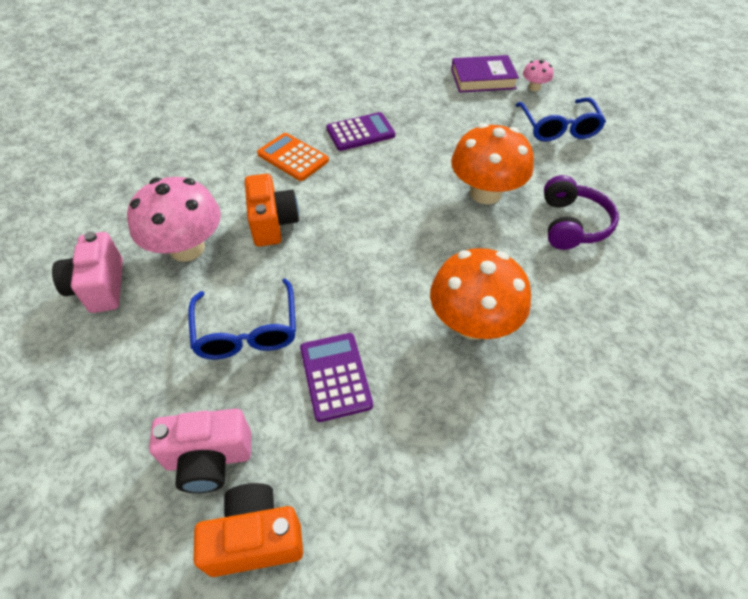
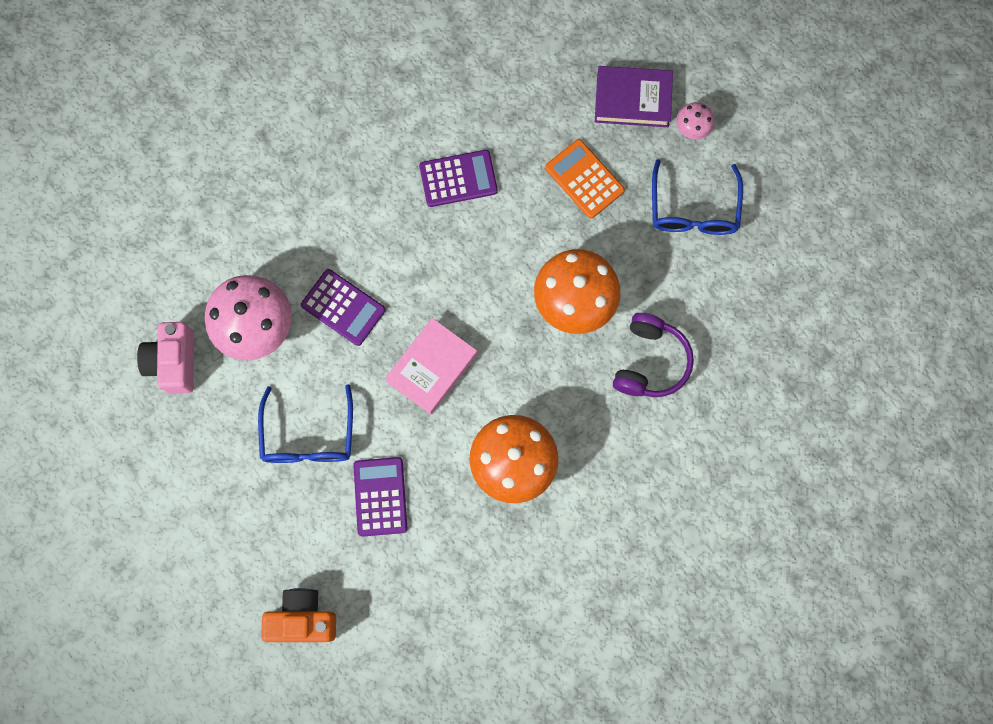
camera: 10 degrees right, 25 degrees up
(209, 459) = (271, 552): pink camera -> none
(273, 223) = (343, 307): orange camera -> purple calculator
(293, 157) = (375, 209): orange calculator -> orange calculator (584, 179)
(367, 256) = (431, 367): none -> pink book

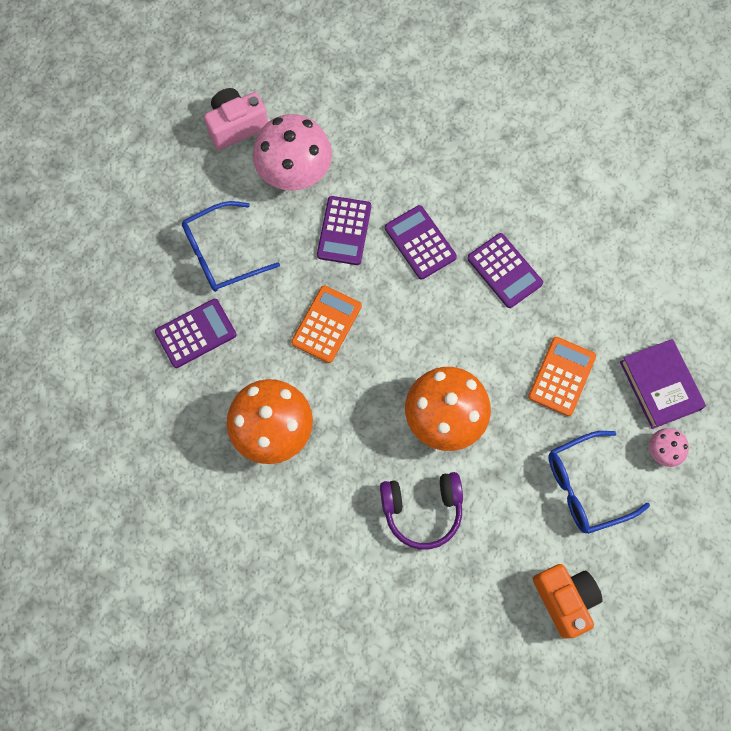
camera: 65 degrees right, 5 degrees down
(302, 619) = (67, 319): orange camera -> orange camera (564, 599)
(391, 242) = (420, 242): none -> purple calculator
(431, 367) = (326, 324): pink book -> orange calculator

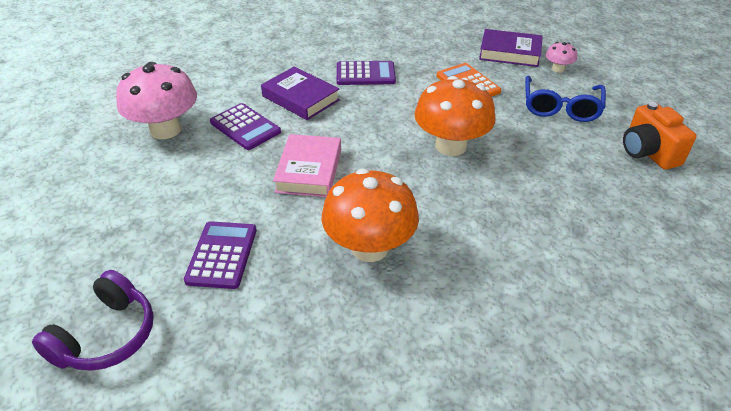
camera: 55 degrees left, 30 degrees down
(221, 254) = (173, 201): blue glasses -> none
(236, 126) = (83, 141): pink camera -> none
(326, 324) = (309, 170): orange calculator -> pink book
(420, 242) = (301, 98): purple calculator -> purple book
(422, 509) = (521, 191): purple headphones -> purple headphones (106, 336)
(564, 599) = (648, 152): orange camera -> orange camera turned 120 degrees counterclockwise

